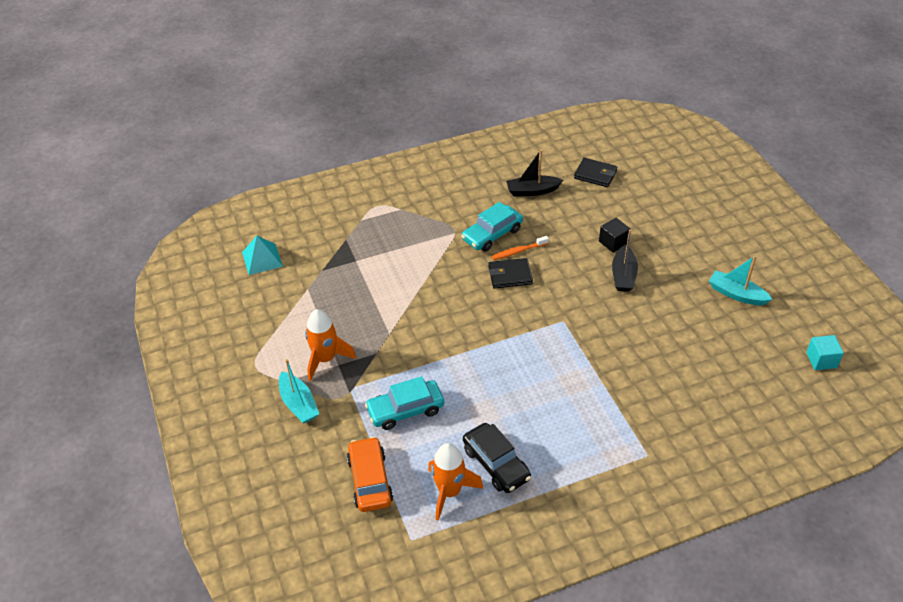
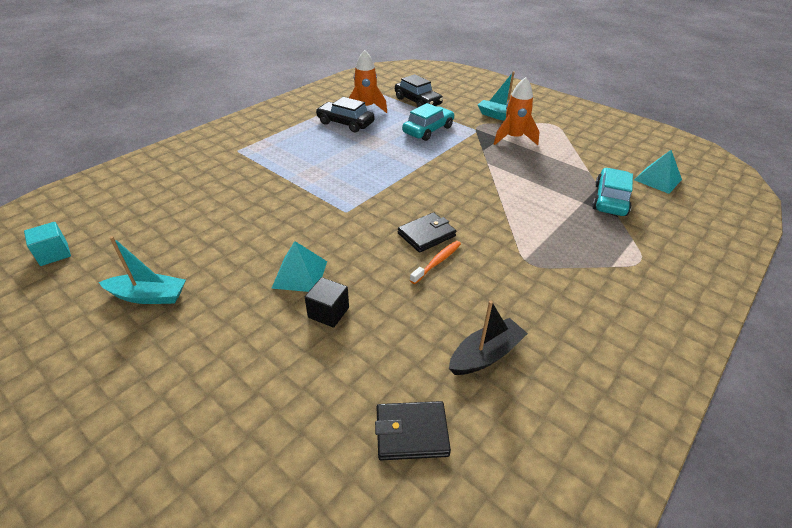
camera: 150 degrees right, 5 degrees down
(370, 480) = (418, 101): orange car -> black car
(492, 234) = (483, 271): turquoise car -> turquoise car (610, 199)
(623, 275) = (300, 274): black boat -> turquoise pyramid

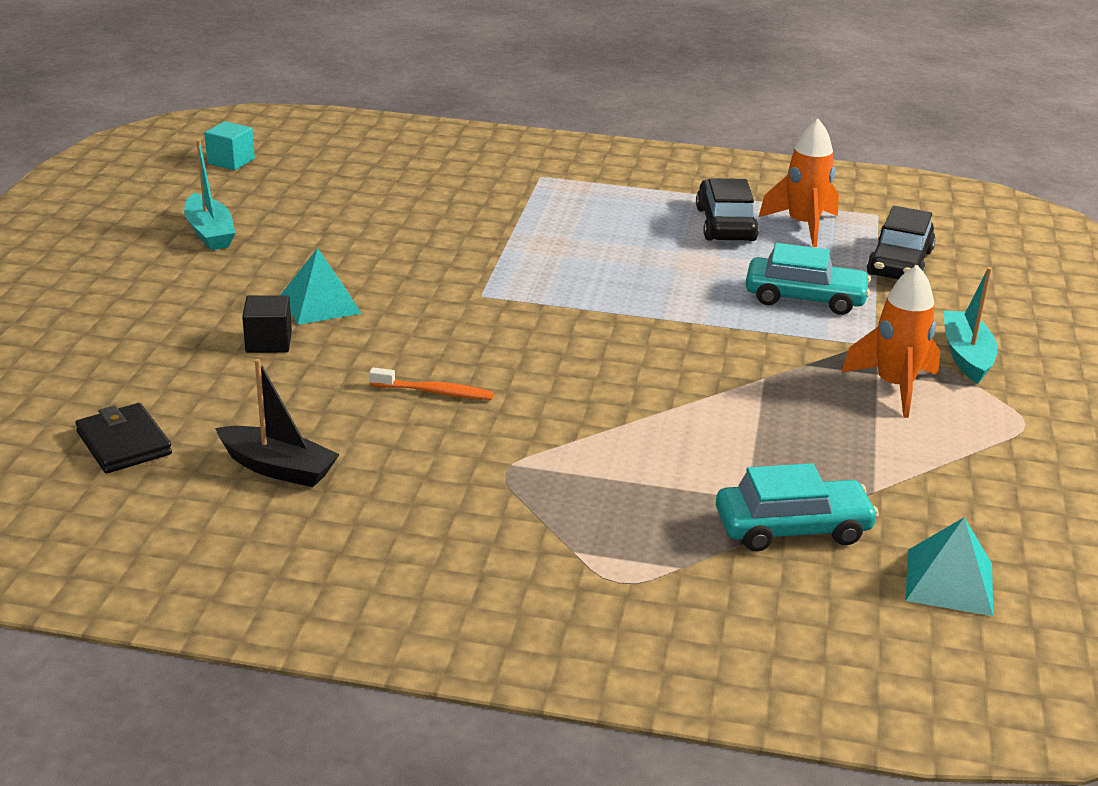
camera: 60 degrees right, 10 degrees down
(426, 235) = (490, 369): black wallet -> none

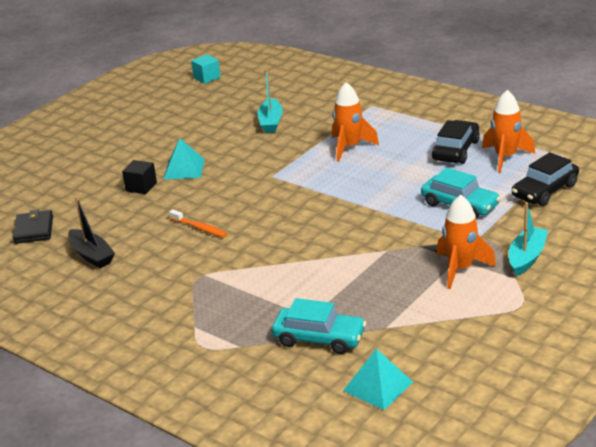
camera: 30 degrees right, 0 degrees up
(210, 233) = (162, 120): turquoise boat -> turquoise boat (271, 122)
(565, 238) = (349, 147): none -> orange rocket

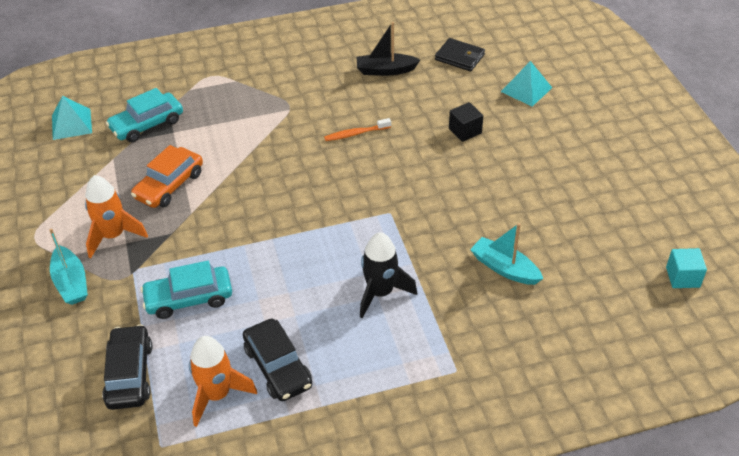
camera: 125 degrees right, 15 degrees up
(184, 169) = (469, 167): turquoise pyramid -> turquoise pyramid (526, 89)
(349, 147) = (380, 293): orange rocket -> black rocket
(374, 277) = (169, 185): none -> orange car

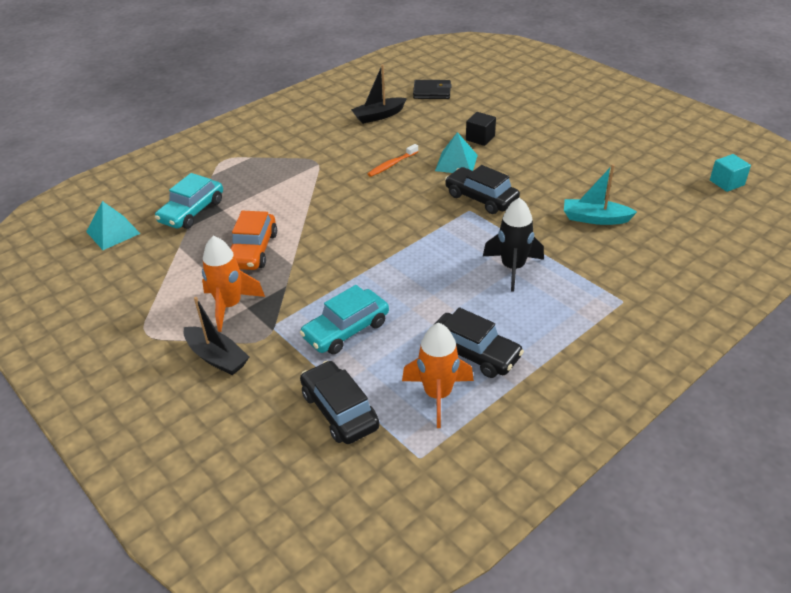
camera: 25 degrees left, 5 degrees down
(71, 283) = (217, 357): turquoise boat -> black boat
(411, 203) = (481, 198): none -> black car
(526, 89) = (503, 99): turquoise pyramid -> turquoise pyramid (456, 163)

